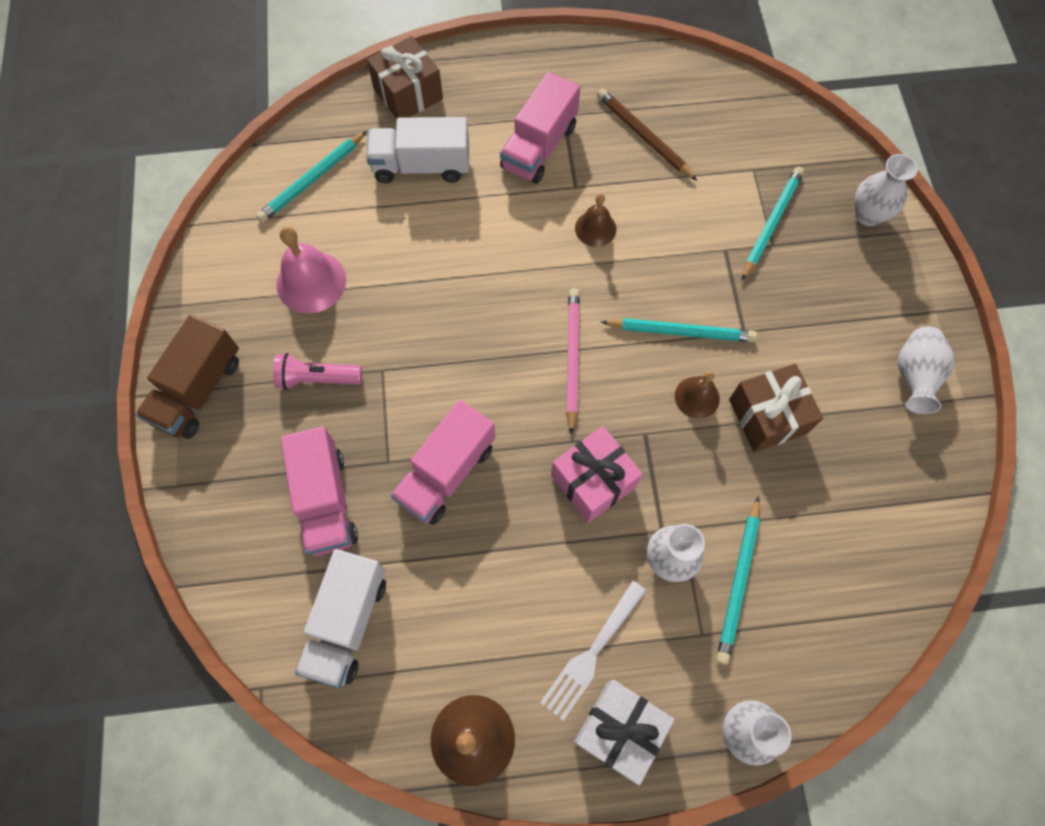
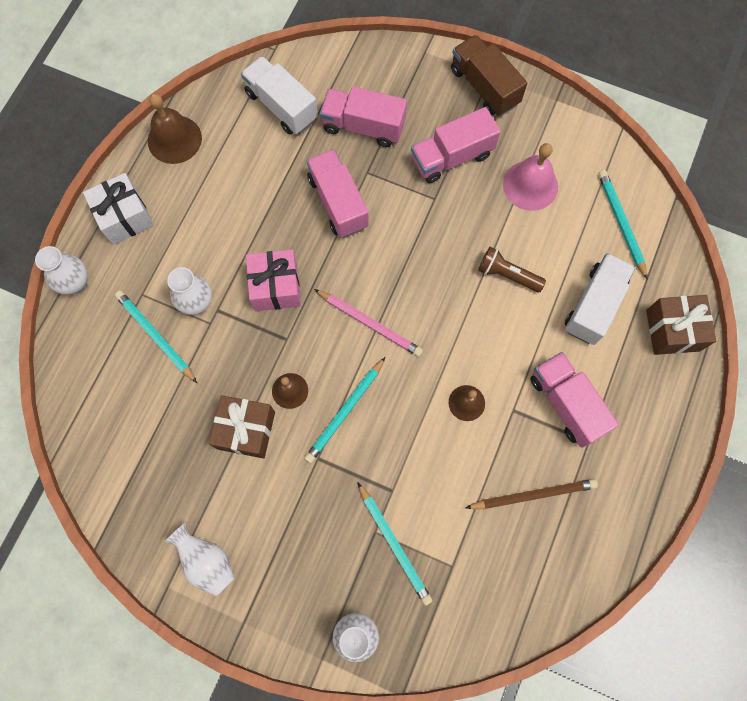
camera: 120 degrees right, 5 degrees up
(317, 378) = (452, 157): pink flashlight -> pink truck
(434, 256) = (507, 275): none -> brown flashlight
(591, 654) = (174, 225): white fork -> none

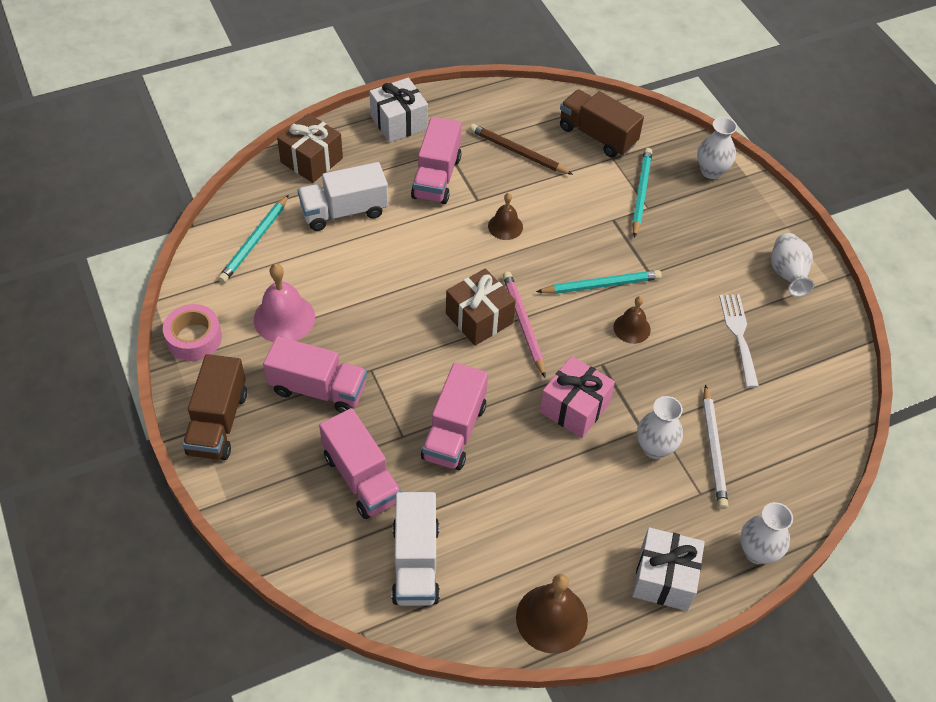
camera: 140 degrees left, 20 degrees down
(156, 336) = (713, 449): turquoise pencil -> white pencil
(205, 457) = (738, 335): none -> white fork
(246, 430) = (690, 328): brown gift -> brown gift (479, 318)
(488, 582) = (597, 136): none -> brown truck
(507, 275) = (381, 275): brown flashlight -> none
(566, 123) = (194, 338): none -> pink tape
(657, 435) = (399, 122): none -> white gift

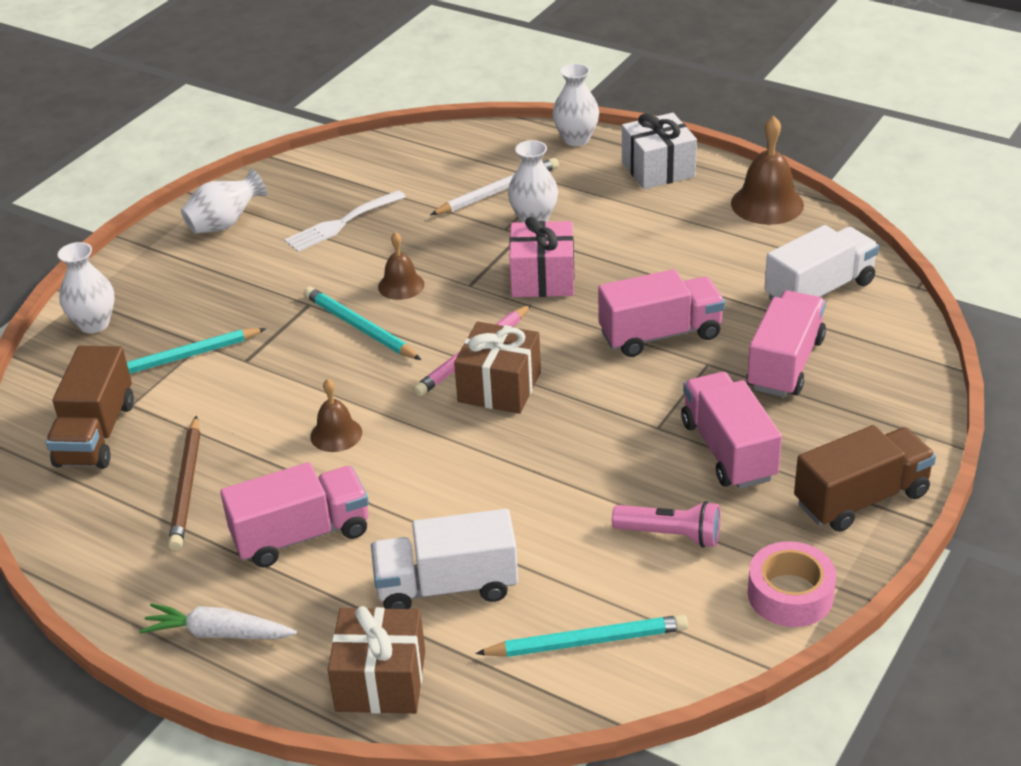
camera: 120 degrees left, 15 degrees down
(284, 318) = (671, 535): pink bell -> pink flashlight
(344, 211) = (447, 586): white truck -> white truck turned 135 degrees clockwise
(399, 122) = (218, 633): white gift -> white carrot

